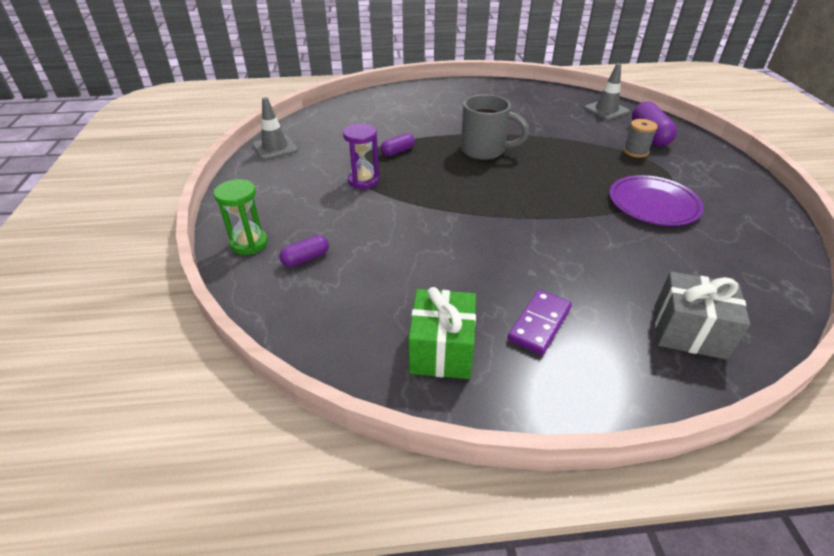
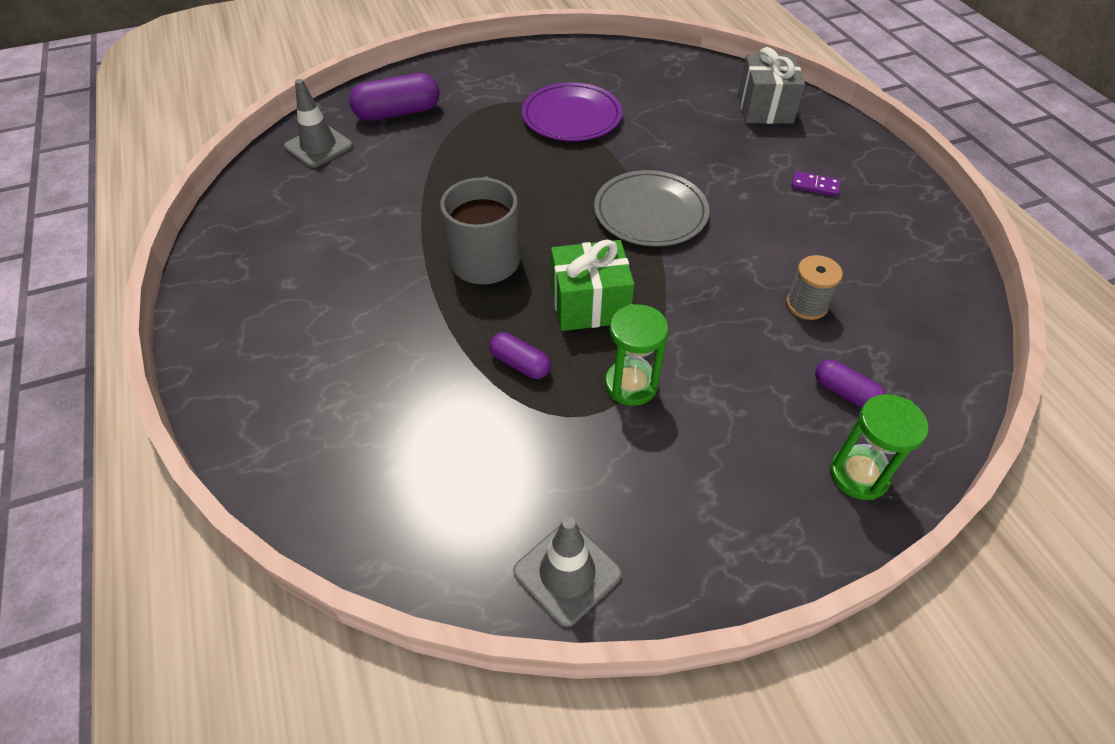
camera: 105 degrees left, 10 degrees up
(363, 181) = (631, 385): purple hourglass -> green hourglass
(441, 350) = (894, 242): green gift -> green gift (589, 304)
(517, 218) = (650, 212): none -> grey plate
(539, 324) = (815, 186): purple domino -> purple domino, size x0.63
(635, 151) = (448, 125): grey spool -> grey spool (806, 305)

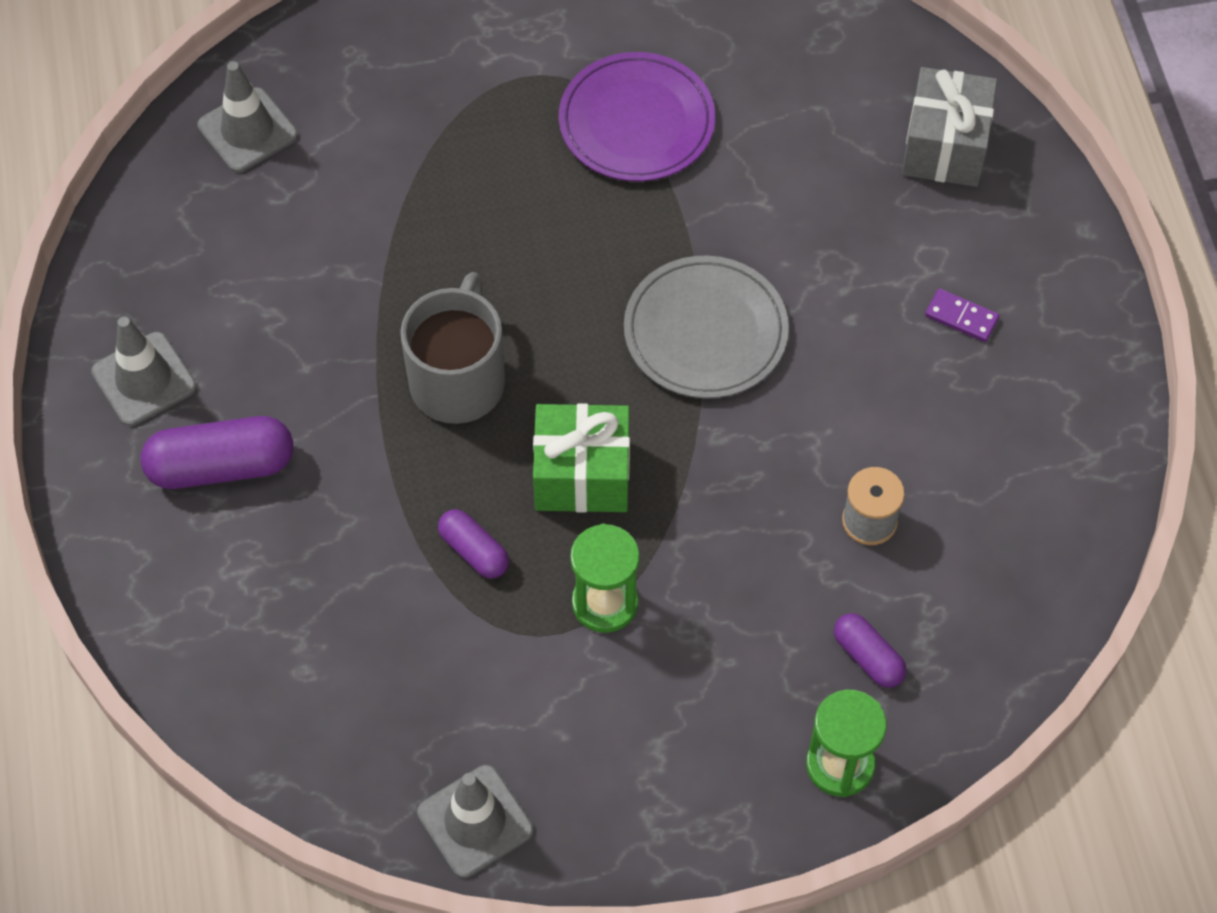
camera: 10 degrees right, 10 degrees up
(250, 288) = (144, 379): none -> grey traffic cone
(398, 113) = (372, 75): purple capsule -> purple capsule (221, 466)

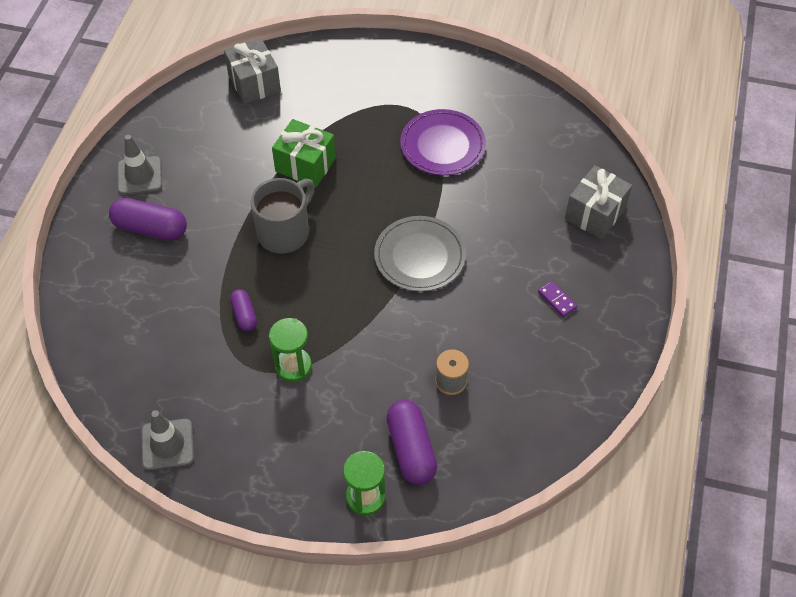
camera: 25 degrees right, 5 degrees down
(247, 130) = (254, 83): grey traffic cone -> grey gift
(582, 475) = (318, 300): green gift -> green gift (305, 165)
(868, 657) = (411, 449): purple capsule -> purple capsule, size x1.75

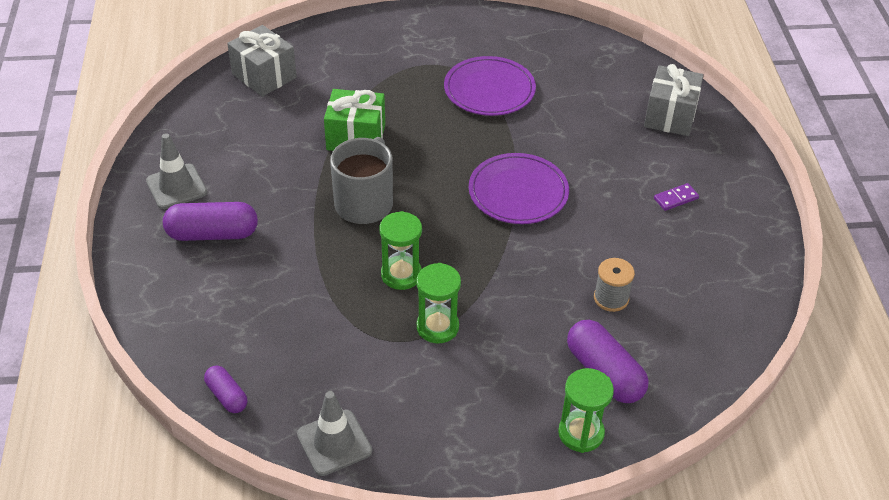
camera: 20 degrees left, 10 degrees down
(244, 315) = (359, 292): purple capsule -> purple capsule (227, 396)
(285, 309) = (401, 275): none -> green hourglass
(419, 256) = (518, 192): grey plate -> purple plate
(557, 300) = (676, 198): purple domino -> purple domino turned 60 degrees counterclockwise

